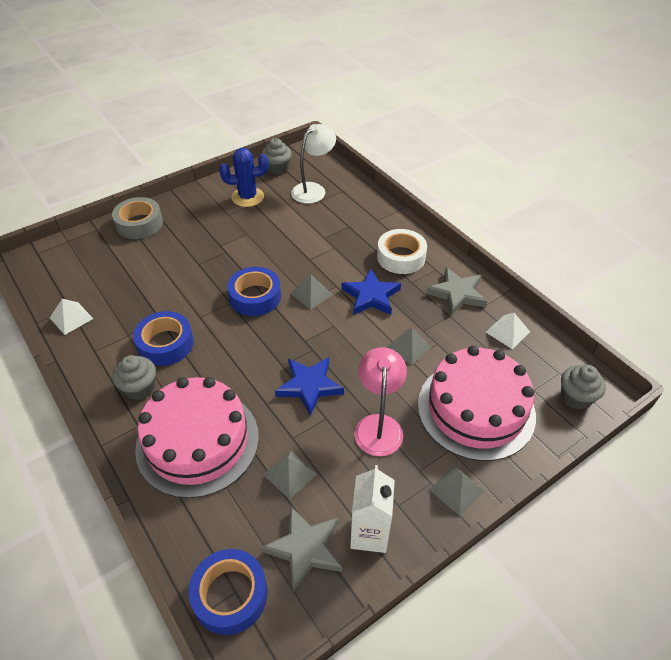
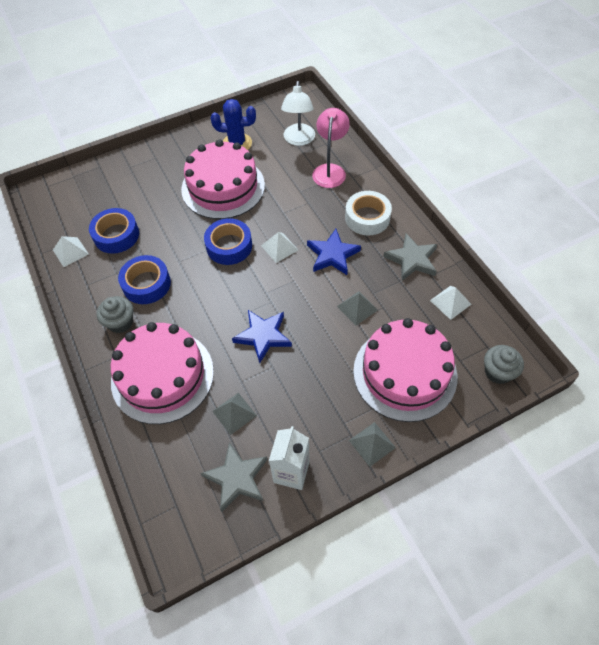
camera: 10 degrees right, 10 degrees up
(139, 224) = (137, 164): grey tape -> none
(230, 595) = (172, 508): blue tape -> blue tape (116, 235)
(239, 239) = (223, 187): none -> pink cake
(277, 168) = (269, 115): grey cupcake -> none
(311, 294) = (279, 247): grey pyramid -> white pyramid
(313, 189) = (299, 140): white lamp -> white lamp turned 135 degrees clockwise
(378, 425) = (316, 378): pink lamp -> pink lamp (330, 170)

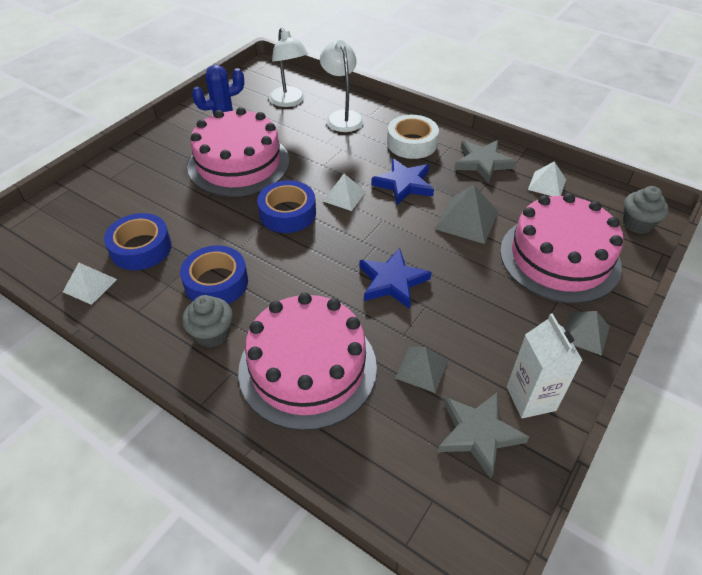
camera: 30 degrees left, 10 degrees down
(330, 170) = (342, 117): pink lamp -> white lamp
(357, 308) = (467, 220): grey pyramid -> grey pyramid, size x1.50

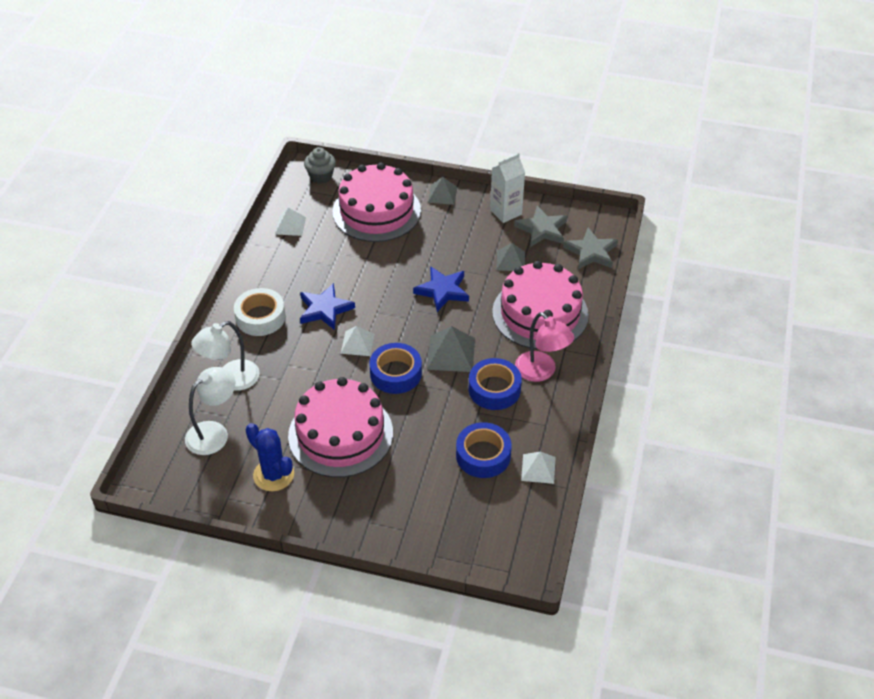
camera: 110 degrees left, 0 degrees up
(212, 334) = (541, 372): grey cupcake -> pink lamp
(467, 220) = (356, 264): grey pyramid -> grey pyramid (451, 353)
(482, 163) = (274, 266): grey star -> grey star (591, 252)

